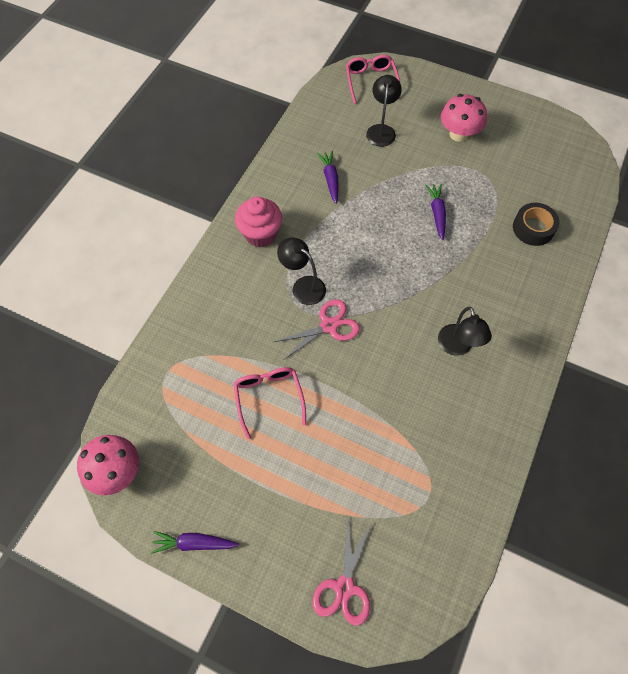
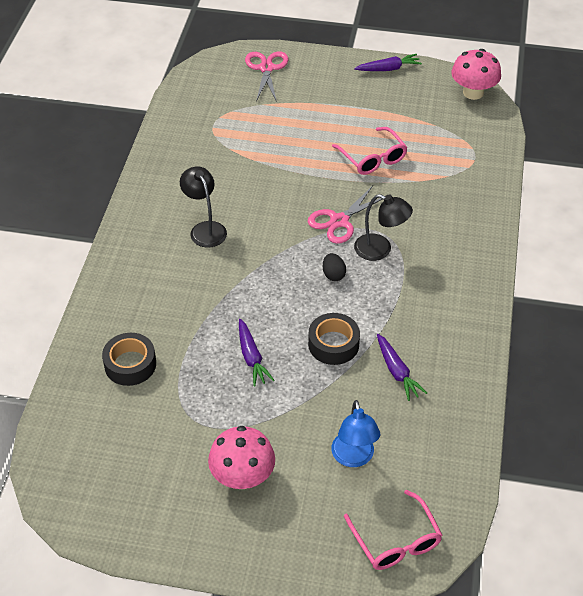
camera: 165 degrees right, 15 degrees down
(260, 234) = (451, 291): pink cupcake -> none
(352, 271) = (333, 275): none -> black egg
(371, 210) = (333, 344): none -> black tape
(381, 130) = (354, 458): black lamp -> blue lamp

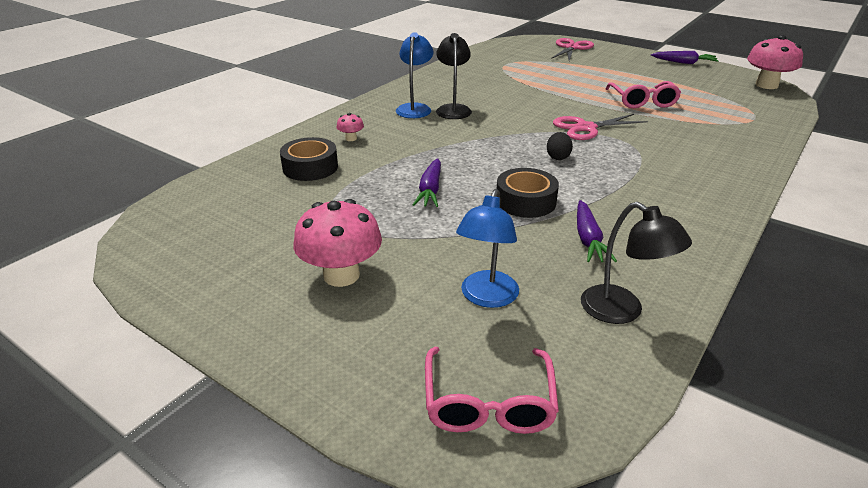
camera: 25 degrees right, 15 degrees down
(138, 310) = (351, 138): none -> pink mushroom
(167, 239) = (415, 108): none -> blue lamp
(380, 250) = (619, 152): black lamp -> black lamp (622, 311)

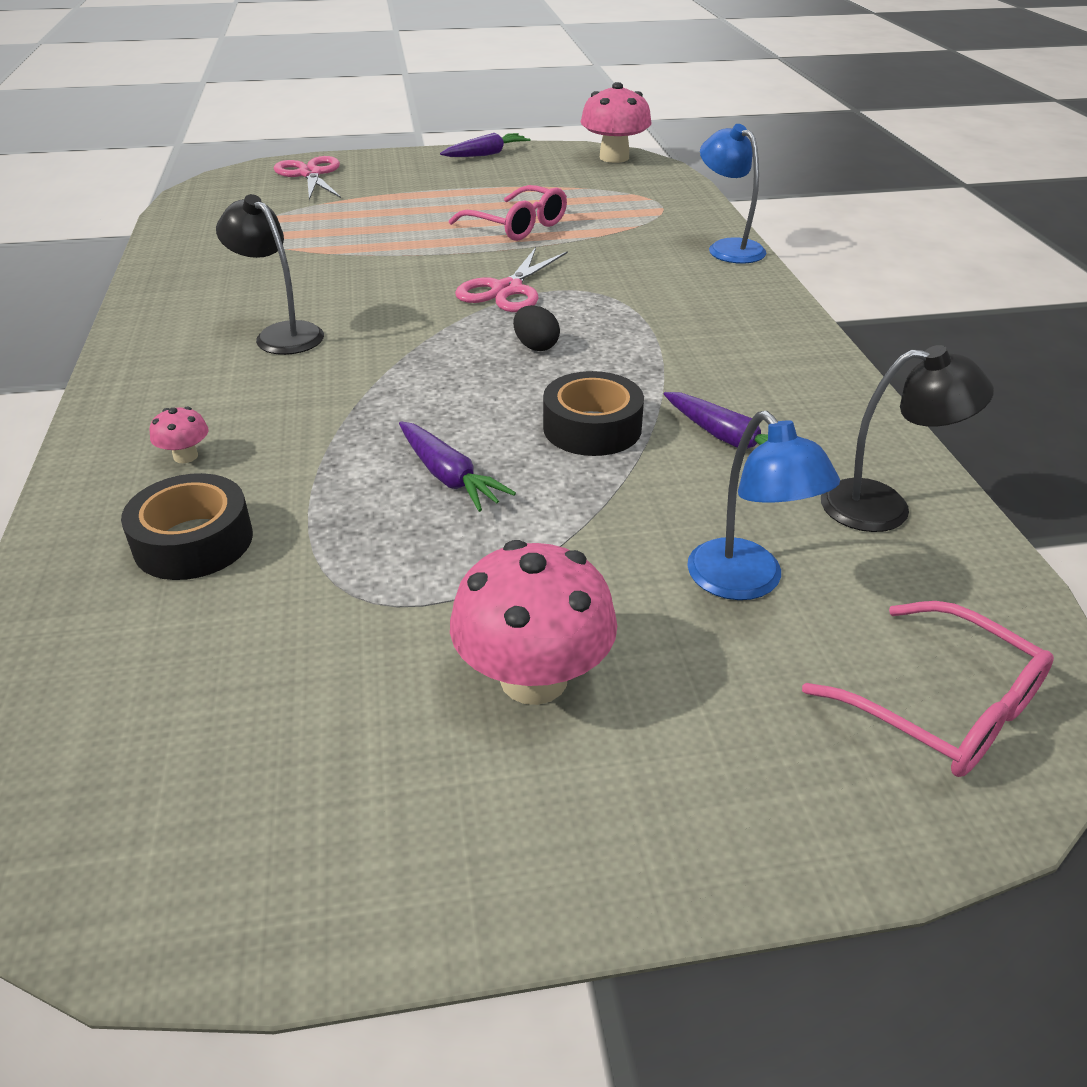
camera: 45 degrees left, 5 degrees up
(415, 108) = (215, 357): blue lamp -> blue lamp (728, 248)

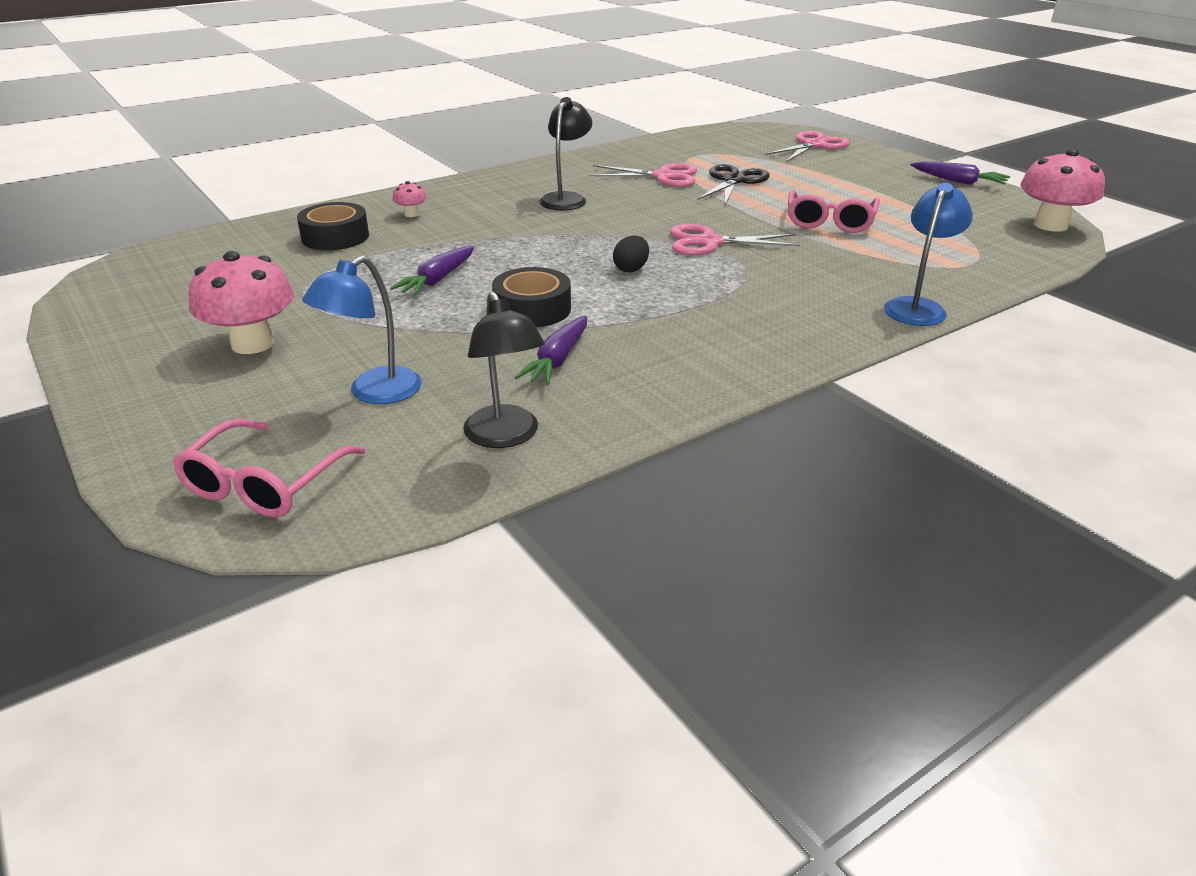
camera: 65 degrees right, 5 degrees down
(290, 264) = (663, 176): none -> pink scissors
(355, 234) = (734, 181): none -> black scissors

